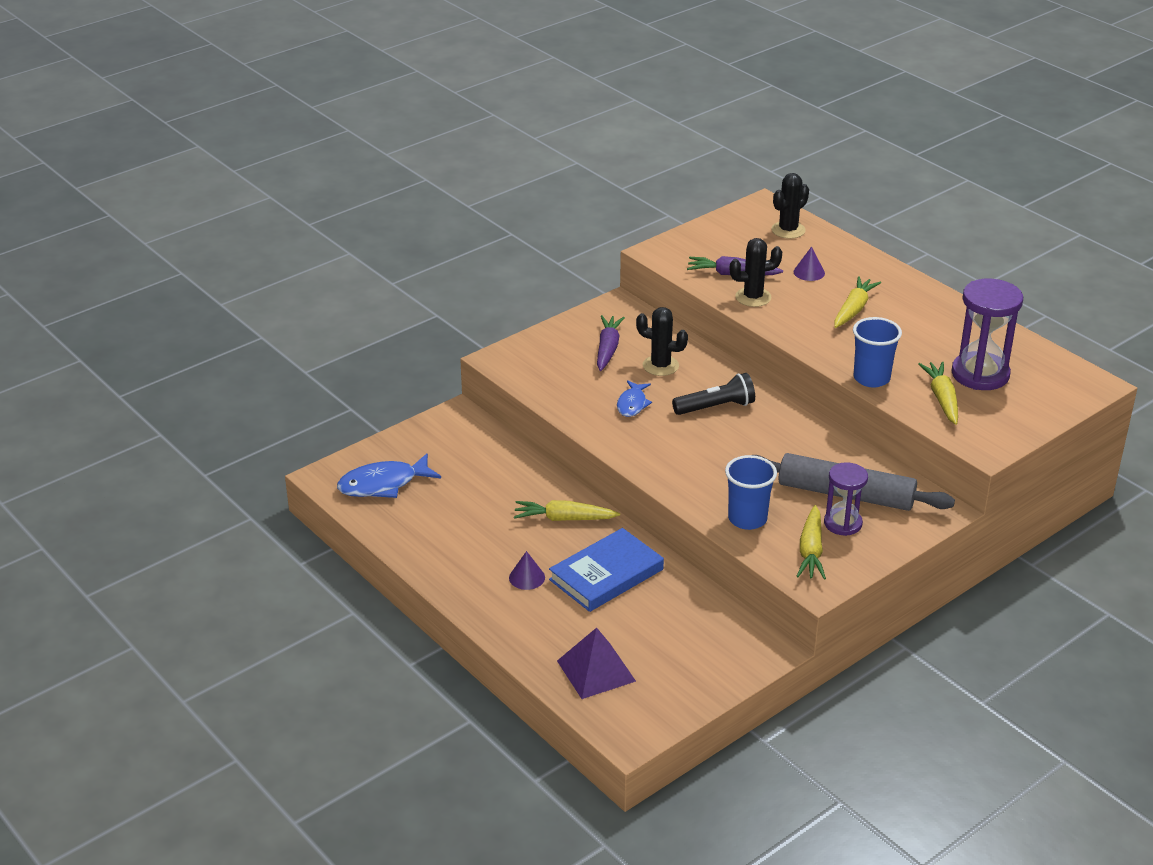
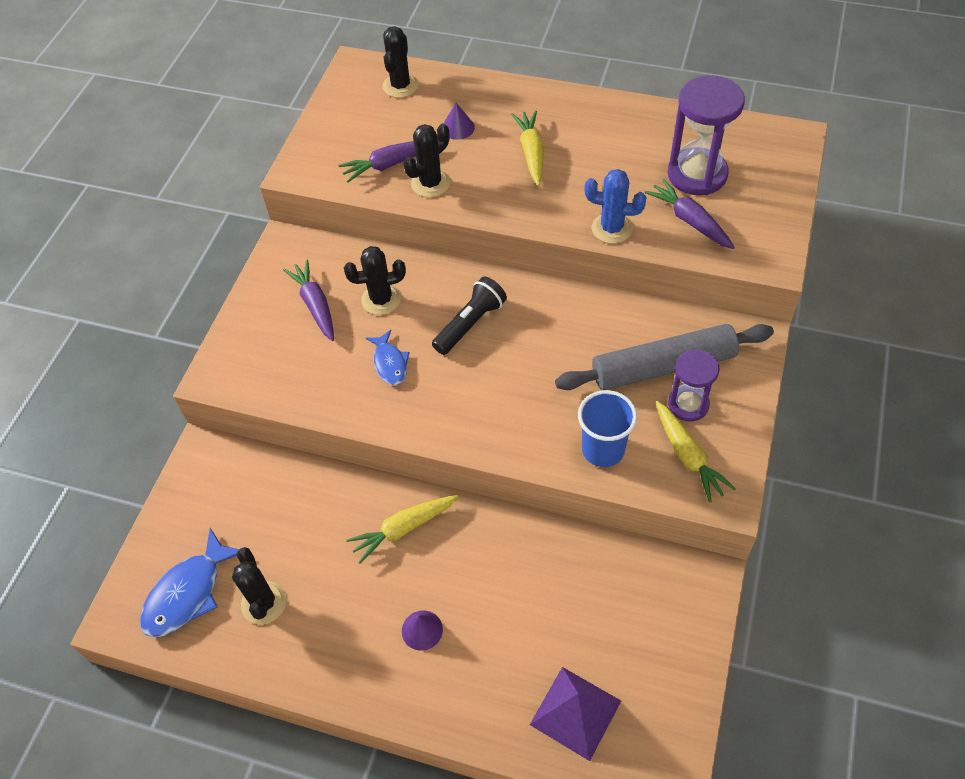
camera: 30 degrees left, 20 degrees up
(429, 513) = (264, 603): none -> black cactus
(606, 574) = (494, 577): blue book -> none
(871, 378) = (611, 228): blue cup -> blue cactus
(942, 399) = (690, 221): yellow carrot -> purple carrot

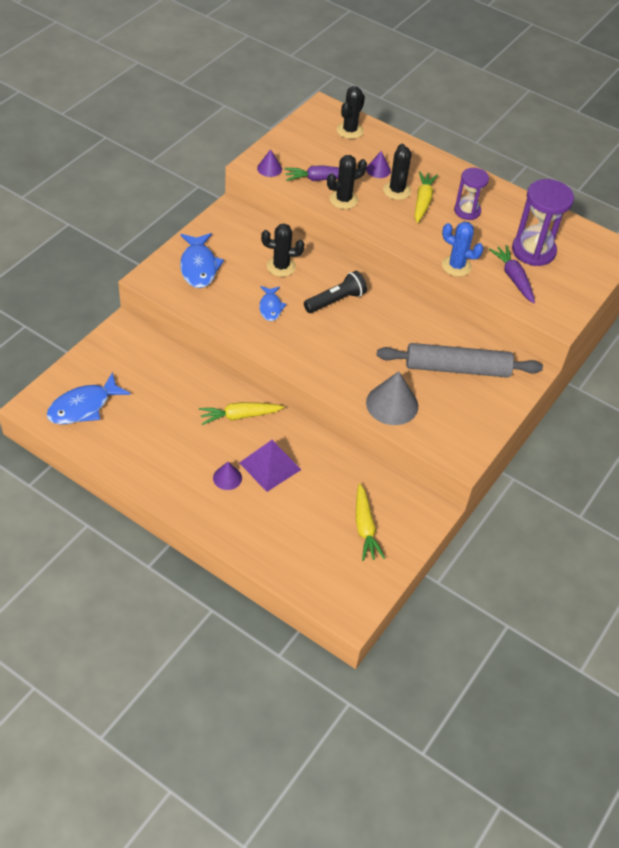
camera: 10 degrees right, 5 degrees down
(264, 603) = (130, 428): black cactus -> black cactus (396, 191)
(274, 337) = (199, 267): none -> blue fish
(315, 305) = (234, 256): purple carrot -> none
(318, 171) = (269, 168): none -> purple cone
(575, 712) = (308, 557): purple pyramid -> purple pyramid (270, 466)
(603, 450) = (392, 404): blue cup -> grey cone
(687, 456) = (448, 426): yellow carrot -> yellow carrot (365, 527)
(688, 404) = (463, 396): purple hourglass -> purple hourglass (467, 211)

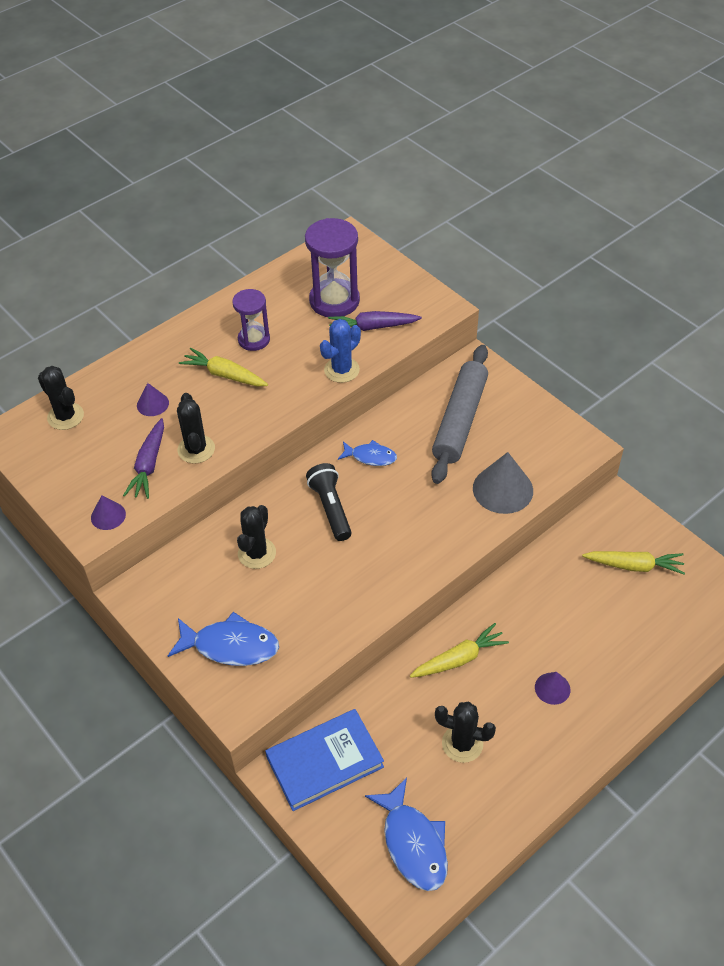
camera: 70 degrees left, 0 degrees up
(137, 350) = (324, 761): none -> blue book
(239, 416) = (459, 659): yellow carrot -> yellow carrot turned 120 degrees counterclockwise
(270, 307) = (326, 577): blue fish -> blue fish (370, 457)
(270, 466) = (539, 640): purple pyramid -> none
(396, 191) = (197, 394): black cactus -> black cactus (462, 744)

